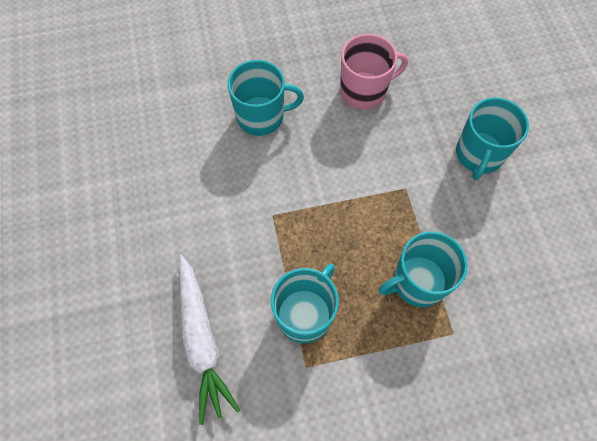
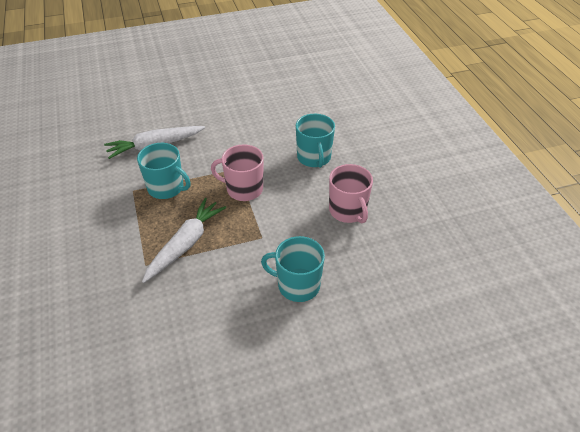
camera: 85 degrees right, 20 degrees down
(316, 207) = (243, 189): none -> pink mug
(417, 282) = (185, 244): turquoise mug -> white carrot

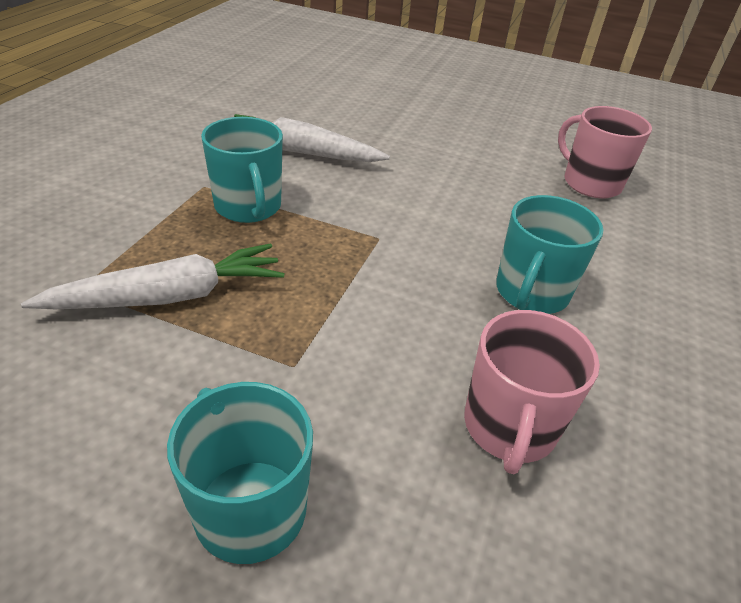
camera: 35 degrees right, 5 degrees down
(243, 189) = (354, 272): pink mug -> pink mug (590, 183)

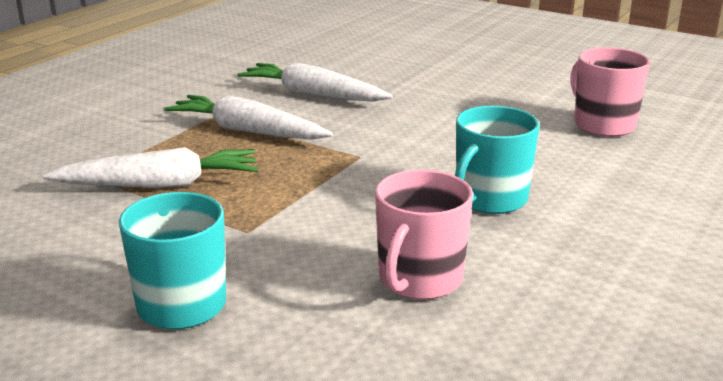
camera: 15 degrees right, 15 degrees down
(248, 207) = (248, 131): turquoise mug -> white carrot

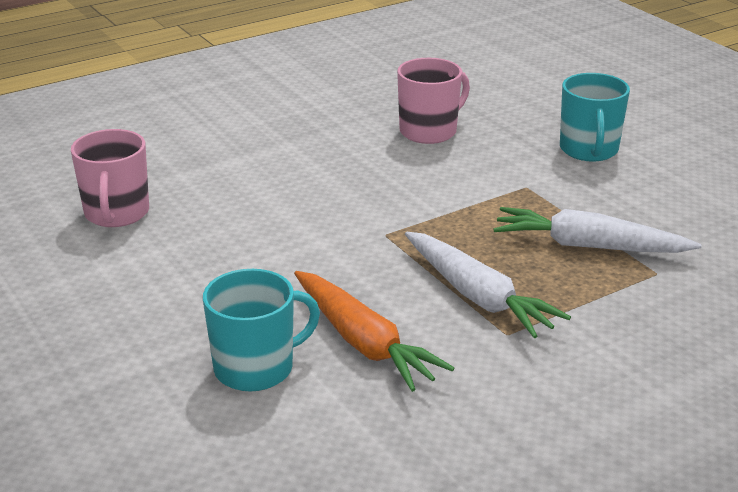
camera: 155 degrees left, 5 degrees up
(313, 95) = (363, 342): white carrot -> orange carrot
(490, 199) = (321, 169): turquoise mug -> turquoise mug (256, 368)

